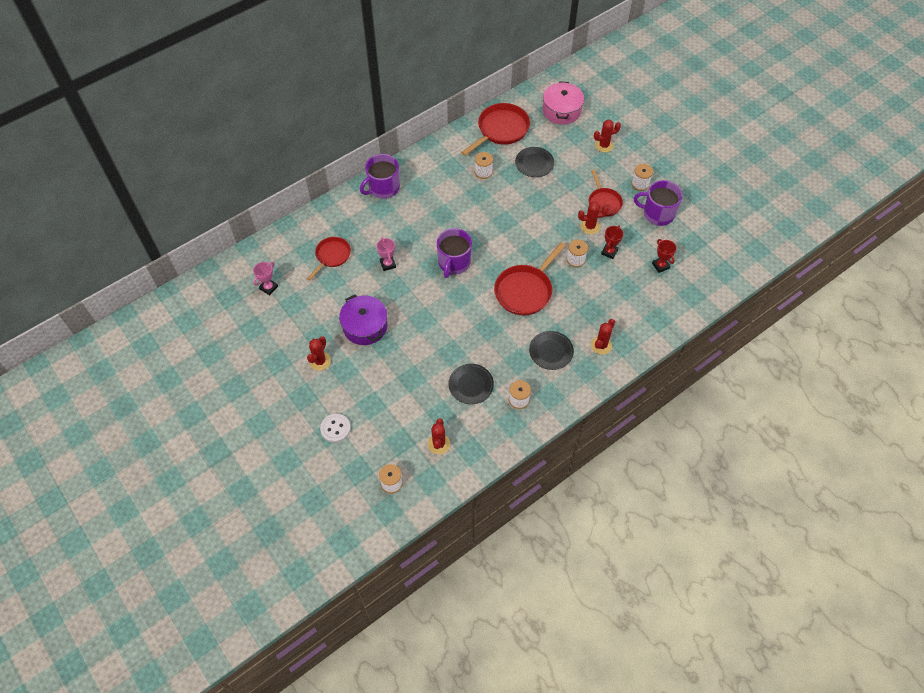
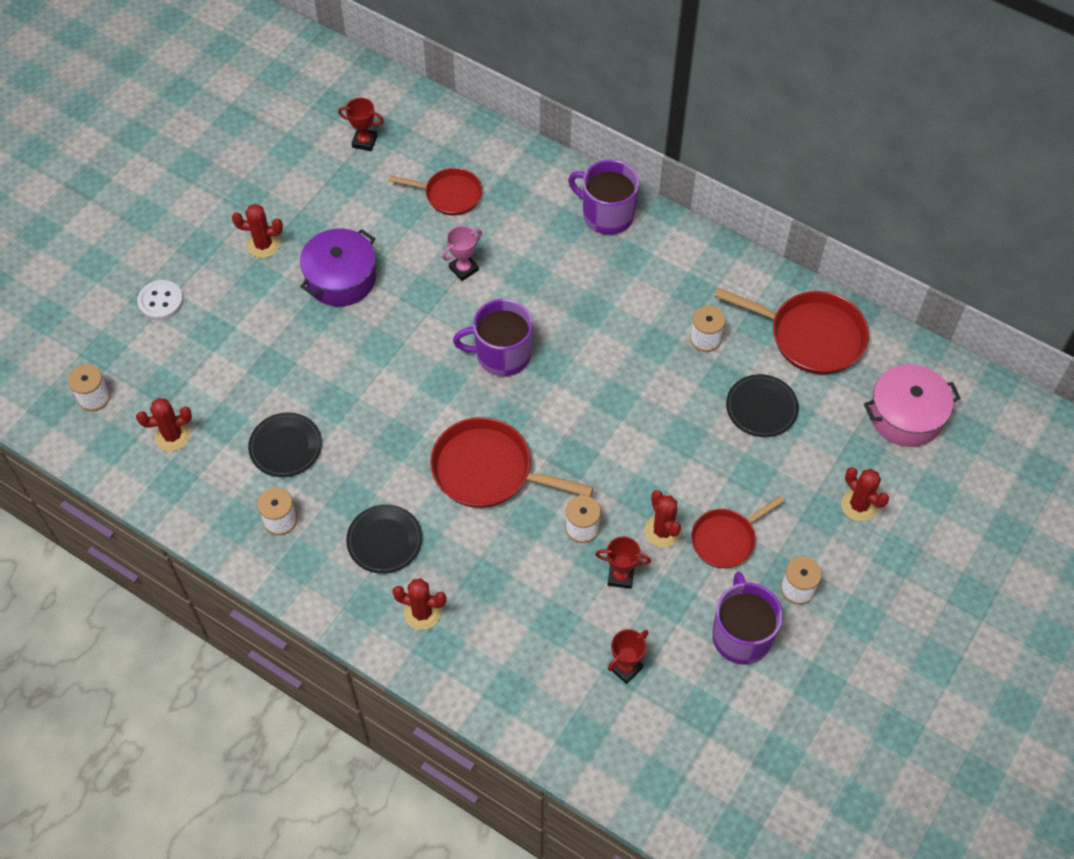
camera: 70 degrees right, 0 degrees up
(269, 287) = (364, 142): pink trophy -> red trophy

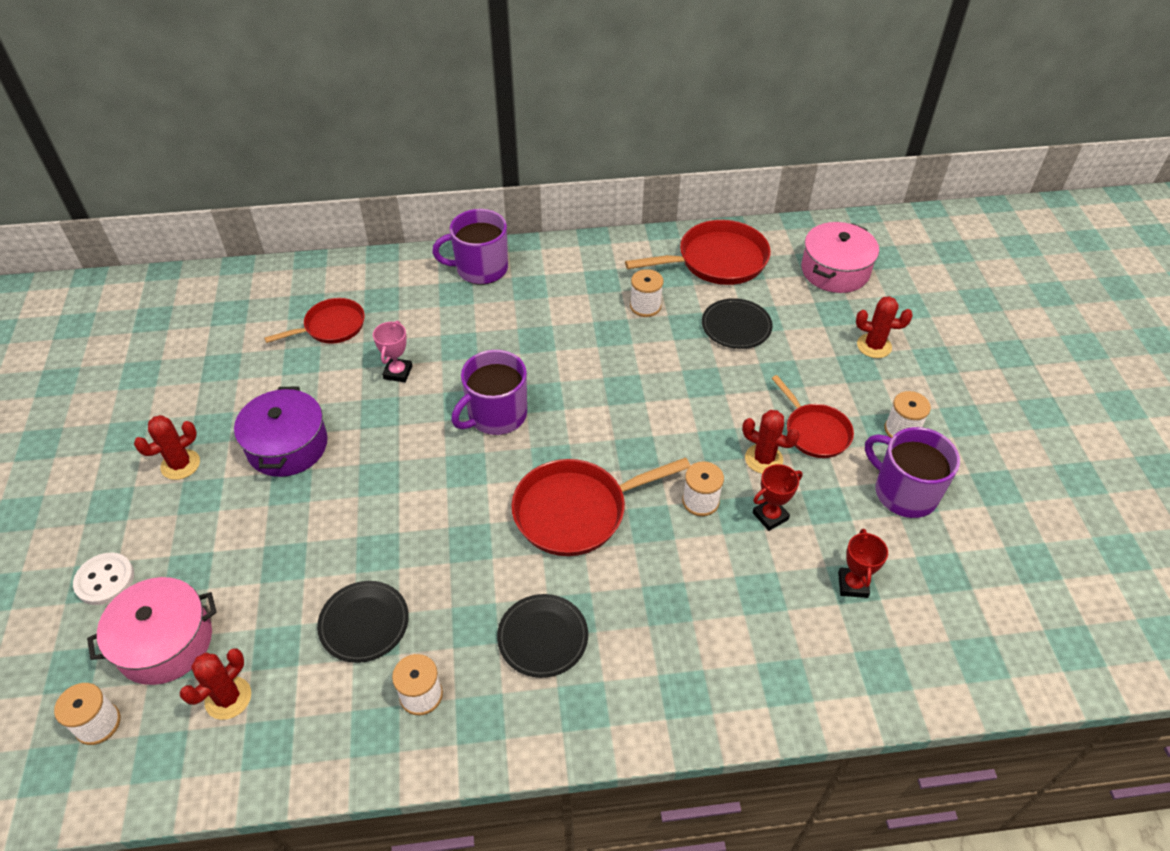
camera: 40 degrees left, 10 degrees down
(164, 371) = (165, 642): none -> pink pot
(364, 142) = (212, 330): red trophy -> none
(422, 613) = (641, 675): red cactus -> none
(726, 539) = (815, 432): red pan -> red pan turned 45 degrees counterclockwise

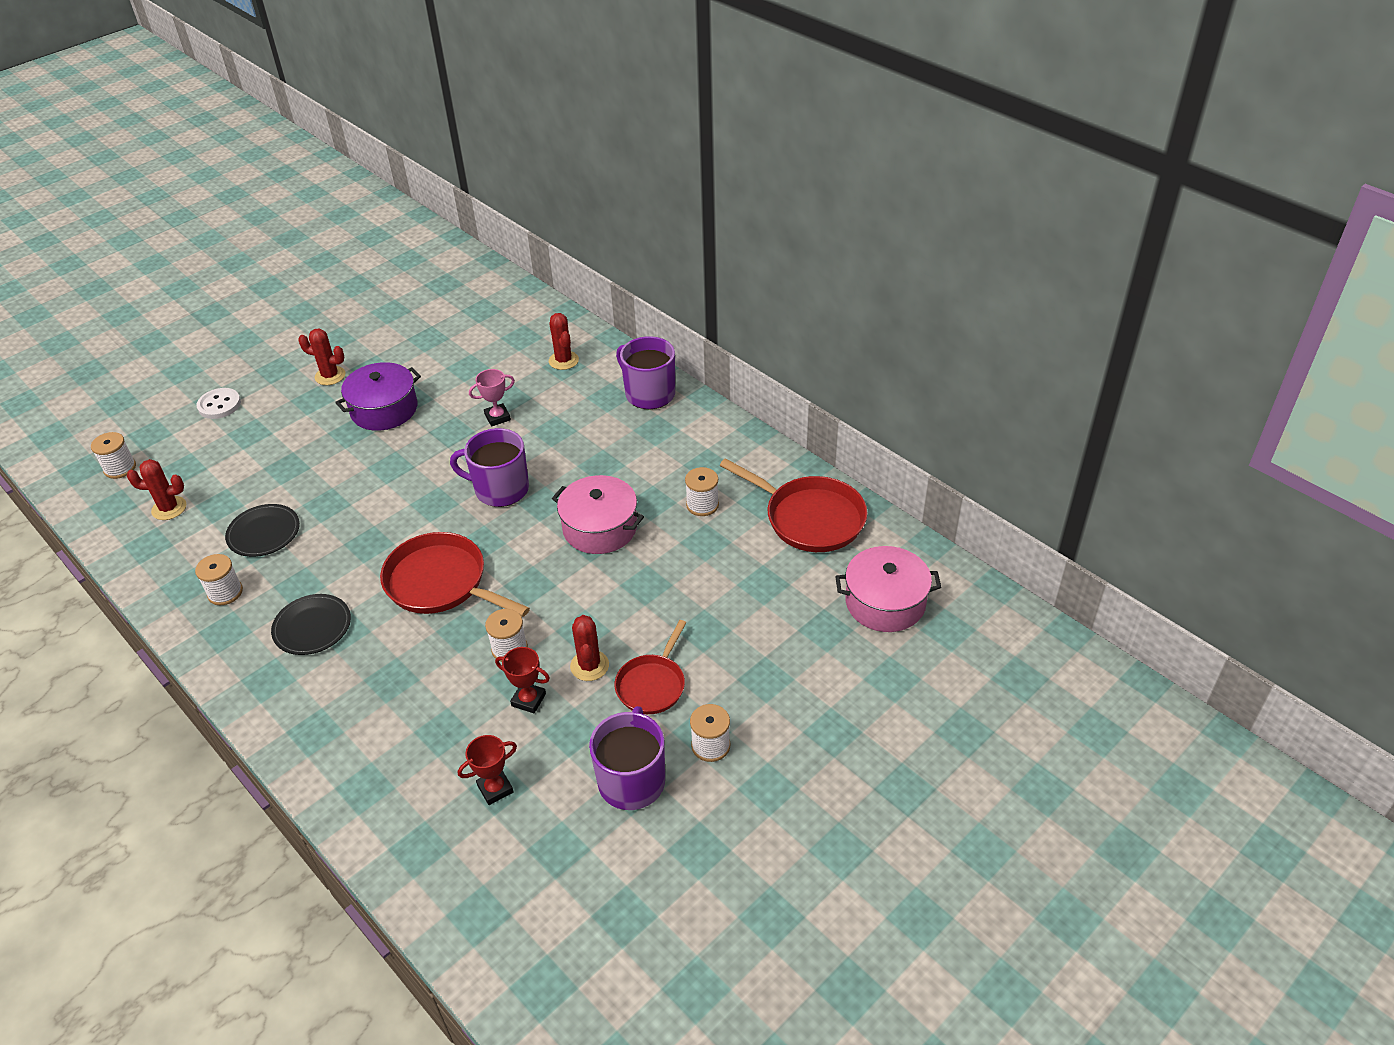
camera: 55 degrees right, 5 degrees down
(165, 642) = (191, 457): pink pot -> pink pot (600, 528)
(331, 326) = (512, 361): red pan -> none
(736, 326) = (736, 572): black plate -> none
(874, 346) = (806, 677): red cactus -> red cactus (563, 360)

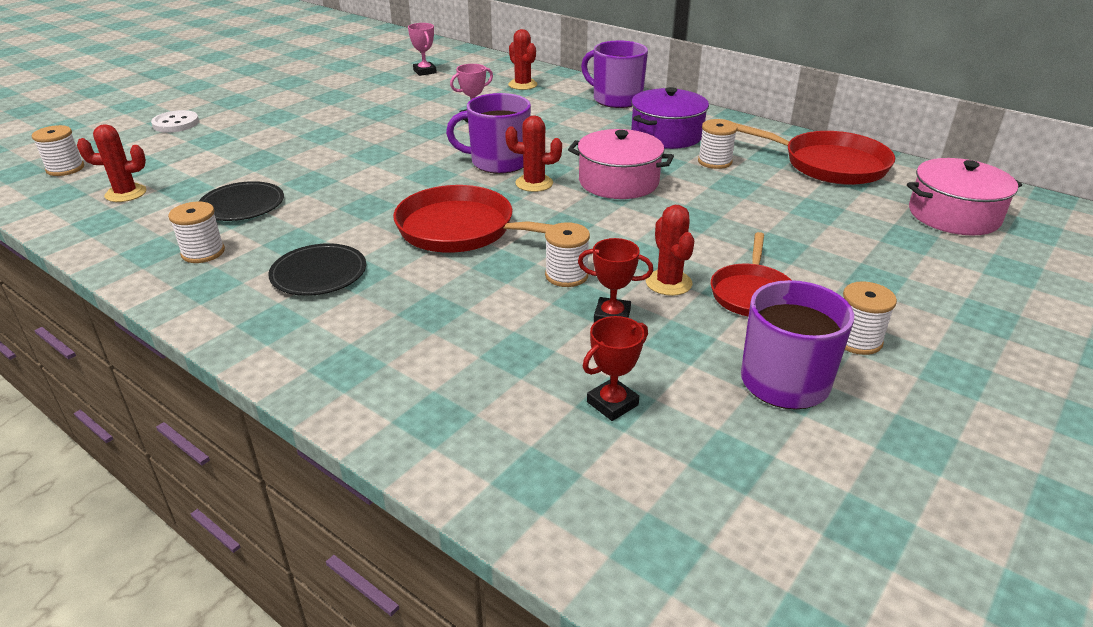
camera: 10 degrees left, 10 degrees down
(330, 376) = (291, 102): red cactus -> red cactus (534, 183)
(384, 409) = (354, 119): purple pot -> purple pot (666, 135)
(471, 329) = (424, 71): none -> pink trophy

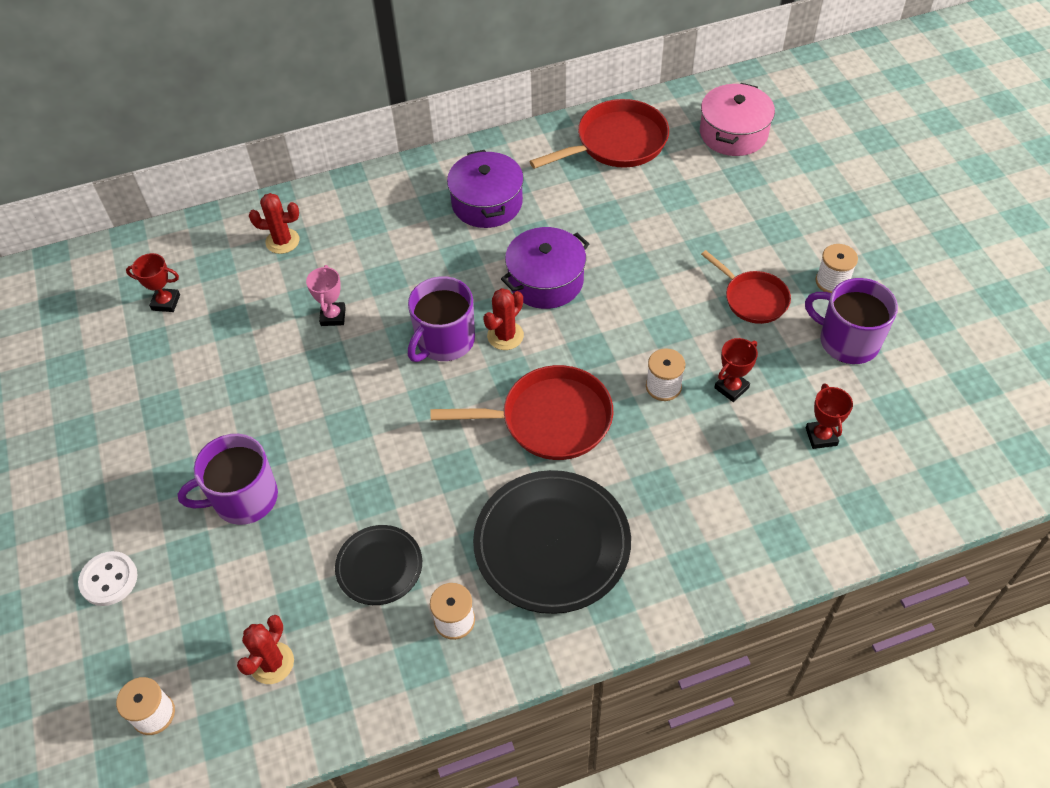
camera: 55 degrees left, 20 degrees up
(318, 273) = (552, 543): black plate -> black plate, size x1.81
(424, 71) = (166, 302): pink trophy -> red trophy
(462, 230) = (549, 419): red pan -> red pan turned 150 degrees counterclockwise
(616, 99) = (383, 193): purple mug -> purple mug (244, 498)
(618, 182) = (546, 280): pink pot -> purple pot
(668, 283) = (712, 334): red cactus -> none
(715, 161) = (559, 203): white spool -> none

